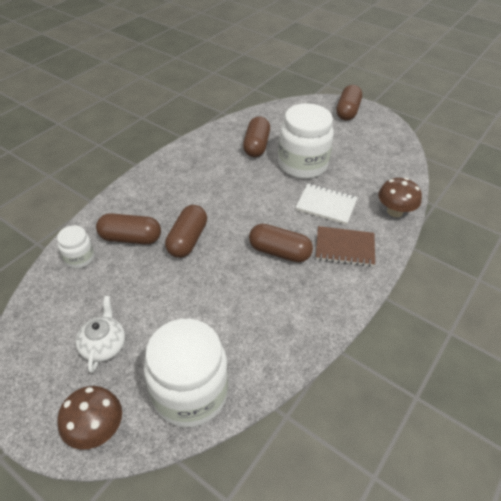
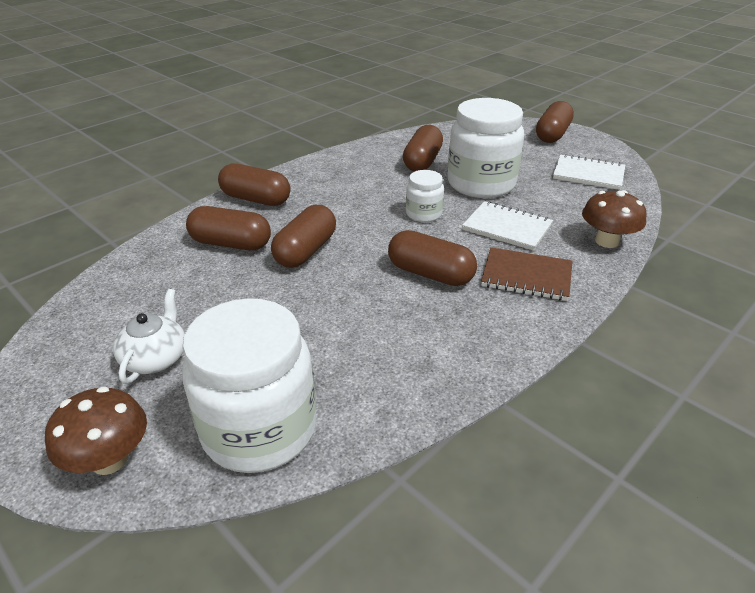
camera: 10 degrees right, 10 degrees down
(79, 258) = (158, 259): white jar -> white jar (423, 214)
(138, 193) = (256, 199): none -> brown capsule
(377, 149) = (588, 174): none -> white notebook

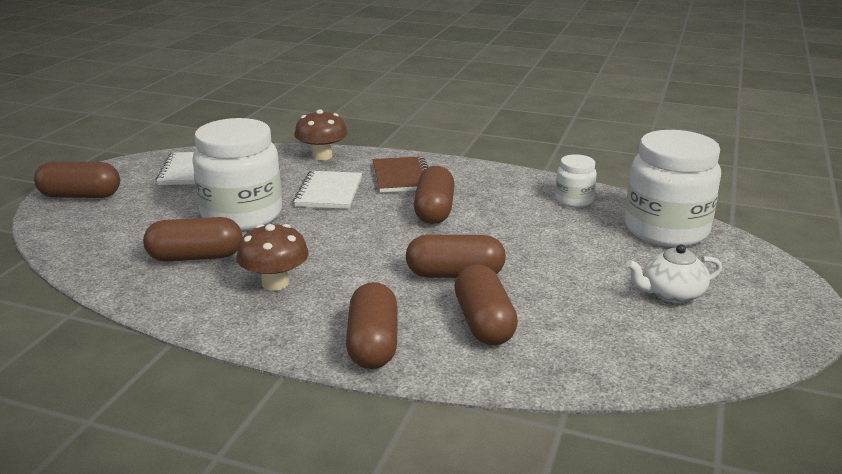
camera: 115 degrees left, 10 degrees down
(109, 460) = (760, 270): brown mushroom -> brown mushroom (275, 283)
(423, 214) = (331, 232): white jar -> white jar (574, 200)

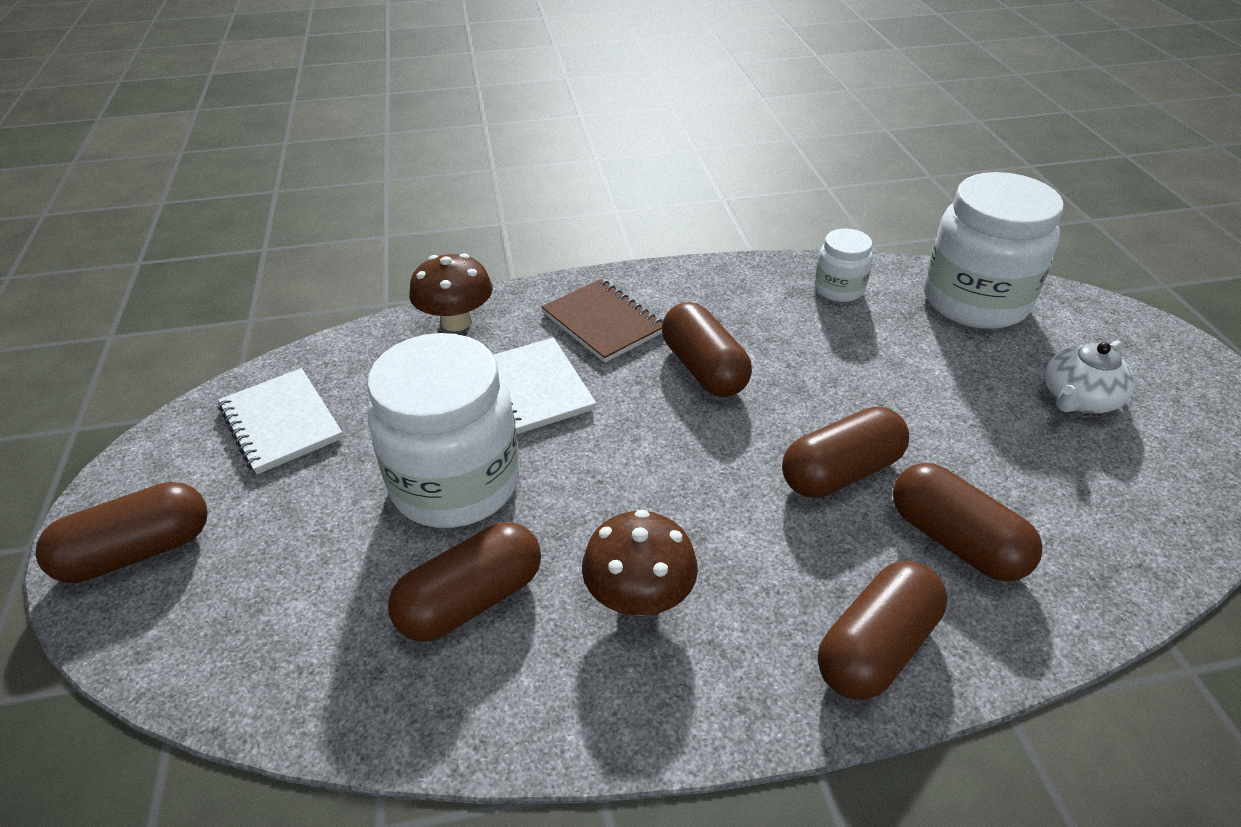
camera: 30 degrees left, 15 degrees up
(373, 344) = (876, 647): brown capsule -> brown capsule turned 75 degrees clockwise

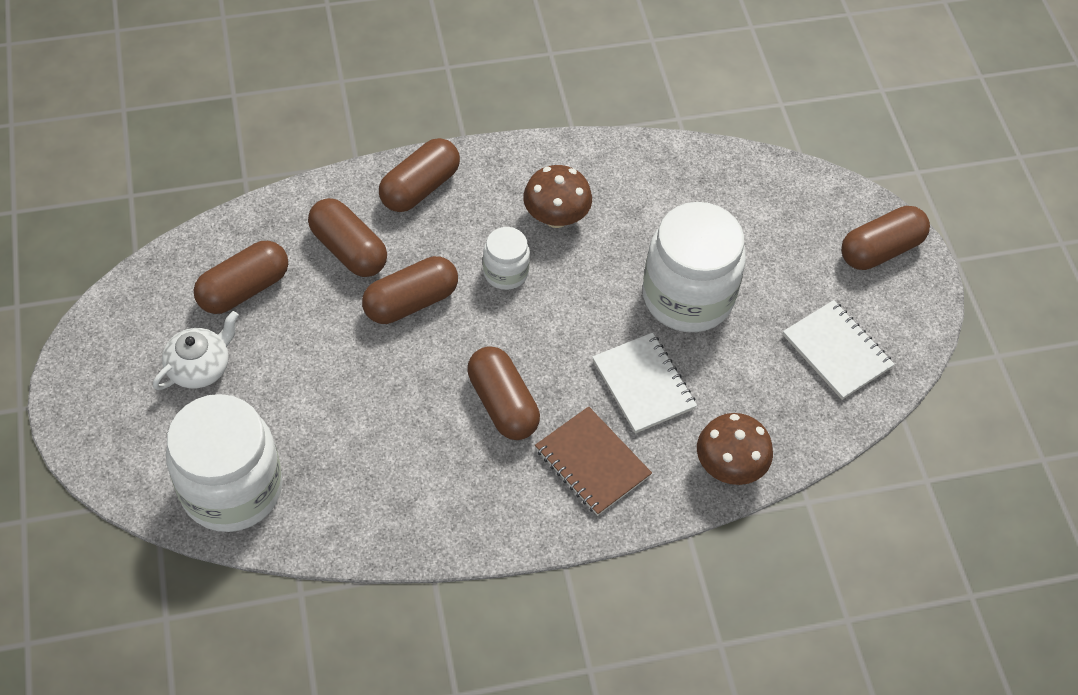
camera: 175 degrees right, 15 degrees up
(471, 600) = (658, 217): brown capsule -> brown capsule (244, 289)
(839, 289) = (360, 509): white jar -> white jar (505, 272)

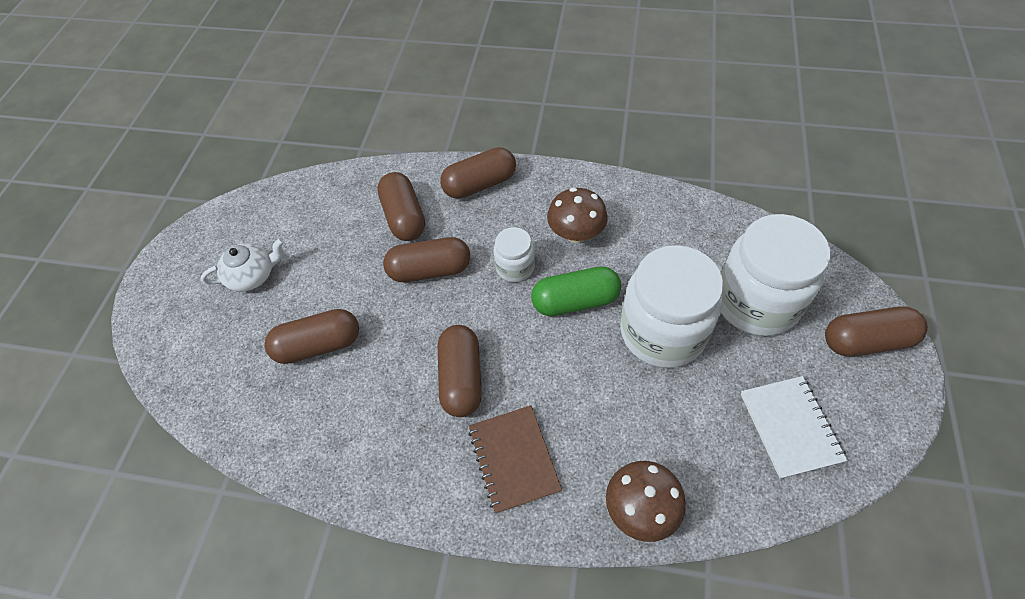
camera: 30 degrees right, 0 degrees up
(232, 489) = (219, 380): white jar -> white jar (756, 302)
(244, 289) = (315, 226): brown capsule -> brown capsule (318, 345)
(586, 291) = (575, 301): none -> green capsule
(643, 384) = (590, 400): white notebook -> none

